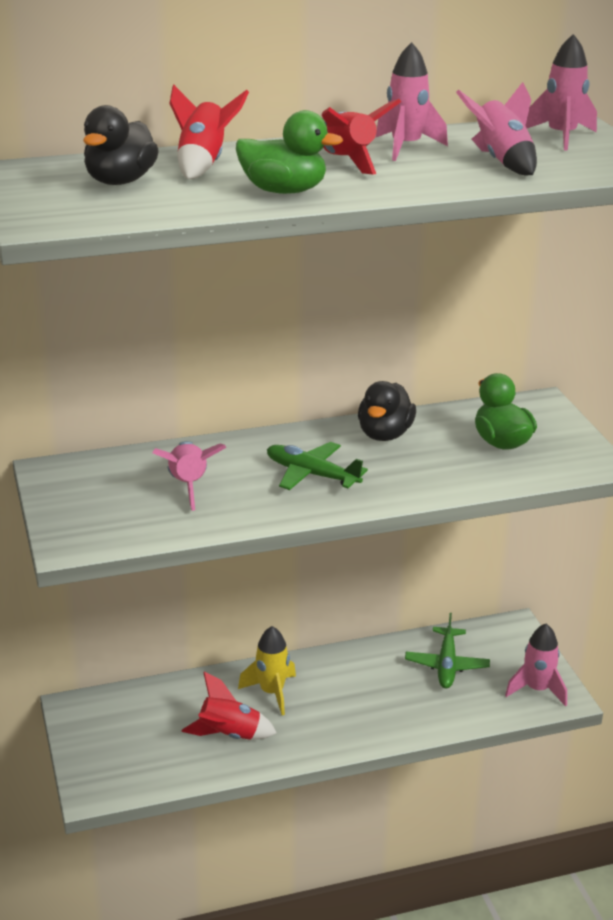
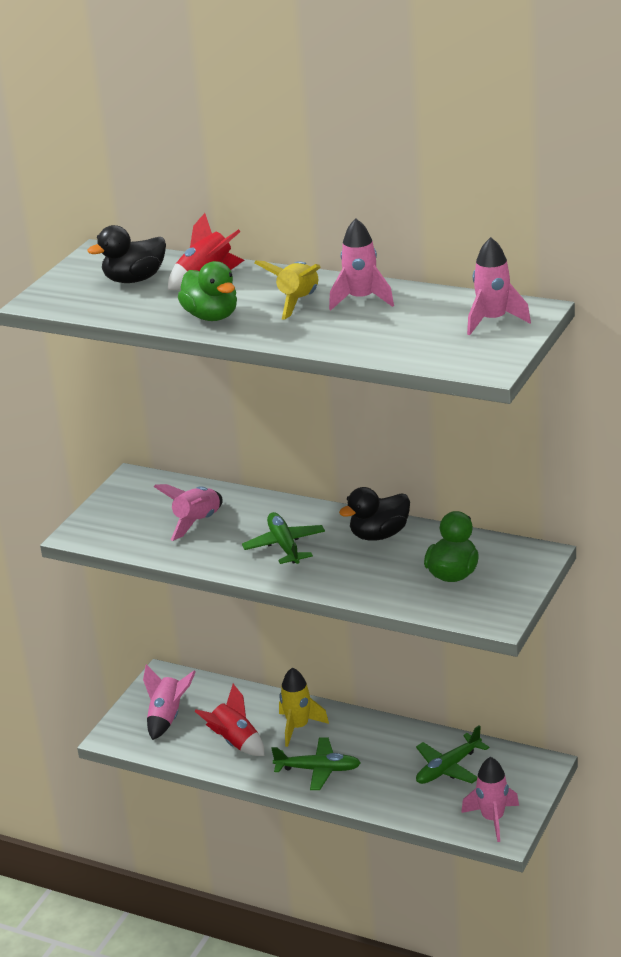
camera: 45 degrees right, 0 degrees up
(339, 721) = (318, 769): none -> green plane
(348, 162) = (298, 302): red rocket -> yellow rocket
(501, 161) = (400, 332): pink rocket -> pink rocket (167, 717)

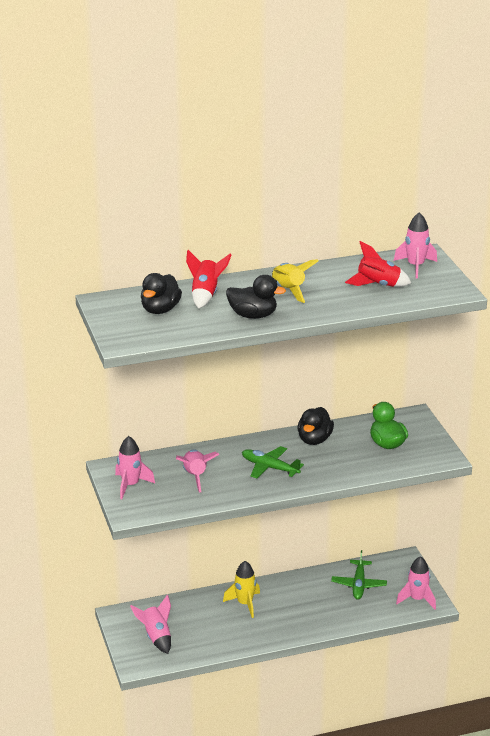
camera: 45 degrees left, 0 degrees up
(211, 316) = (253, 315): green duck -> black duck
(235, 742) = (218, 630): red rocket -> red rocket (377, 285)
(318, 769) = (288, 621): green plane -> none
(361, 300) = (322, 278): pink rocket -> pink rocket (130, 485)

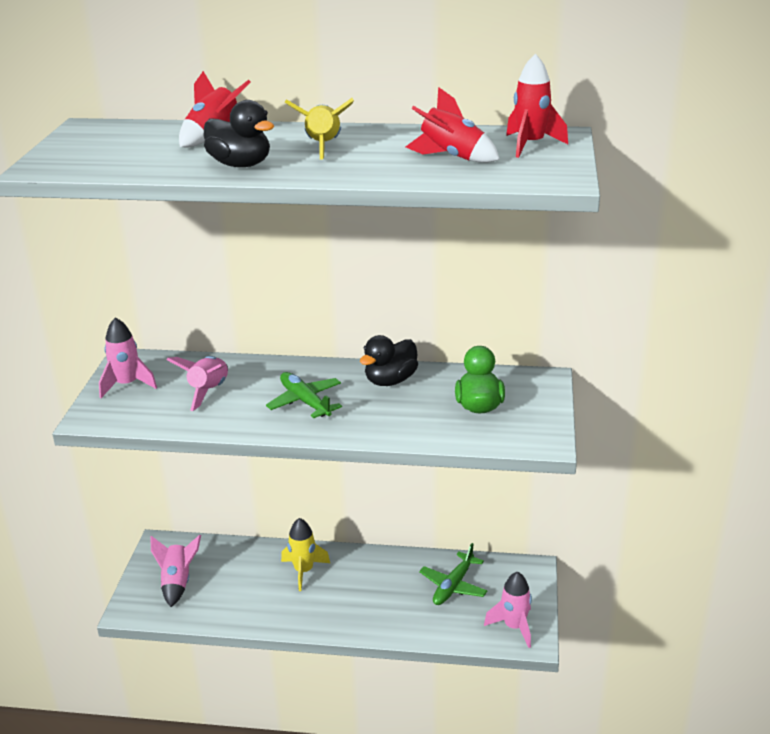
camera: 25 degrees right, 0 degrees up
(160, 310) = (137, 143): black duck -> none
(415, 266) = (530, 145): pink rocket -> red rocket

